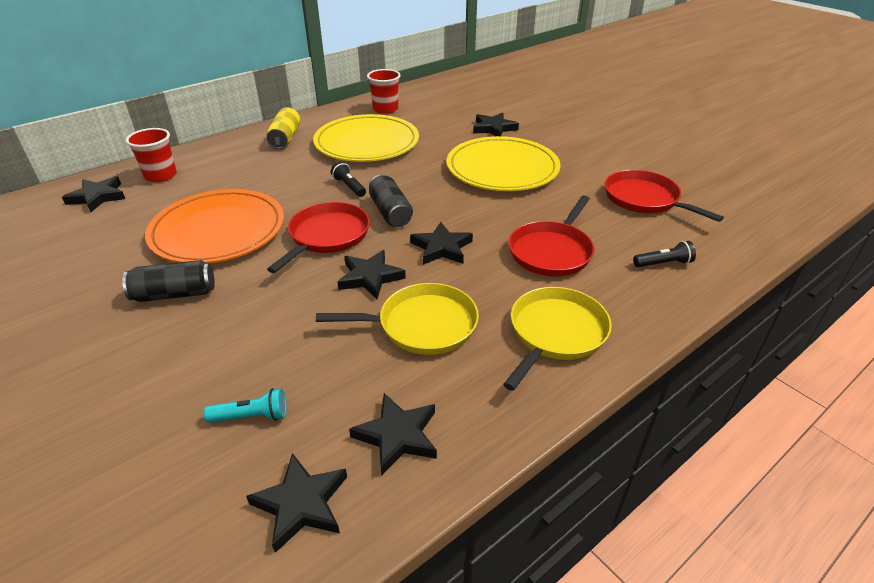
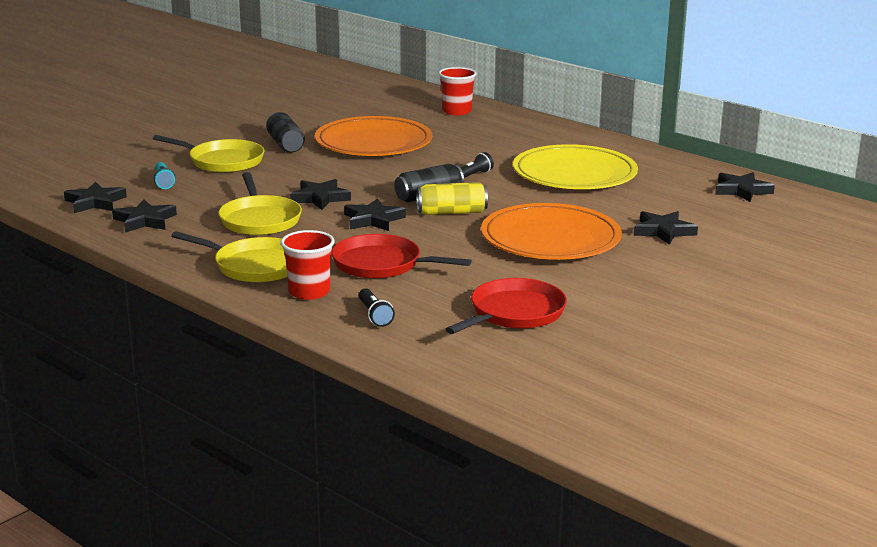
camera: 80 degrees right, 15 degrees down
(97, 197) = (411, 100): black star -> black star (742, 190)
(202, 352) = (223, 161): none -> yellow pan
(285, 138) = (562, 141): yellow can -> yellow can (451, 212)
(327, 236) = (378, 177): red pan -> none
(385, 109) = (676, 174): red cup -> red cup (309, 292)
(502, 169) = (550, 239): yellow plate -> orange plate

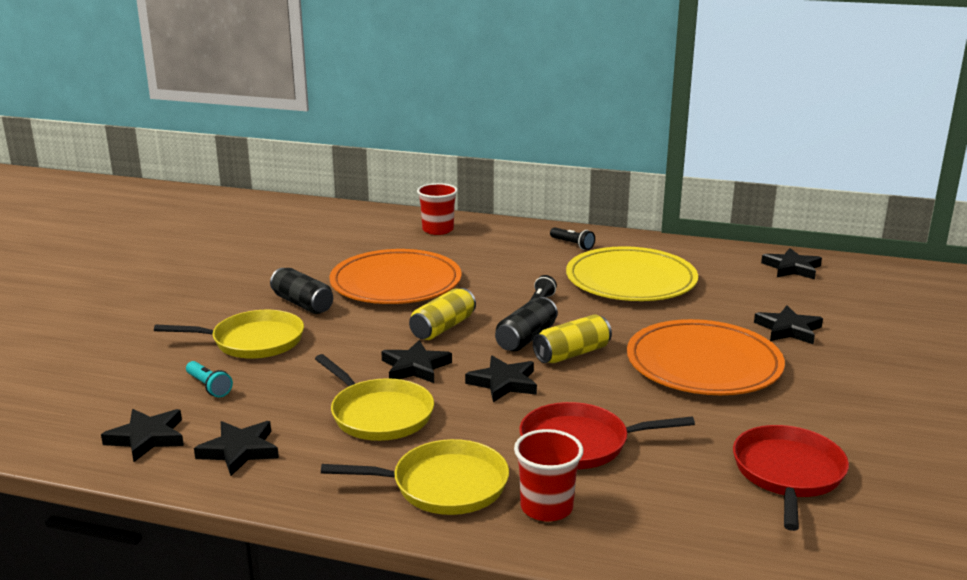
camera: 25 degrees left, 0 degrees up
(372, 178) = (443, 328): none -> yellow can
(374, 315) = (655, 522): black flashlight -> black flashlight (572, 244)

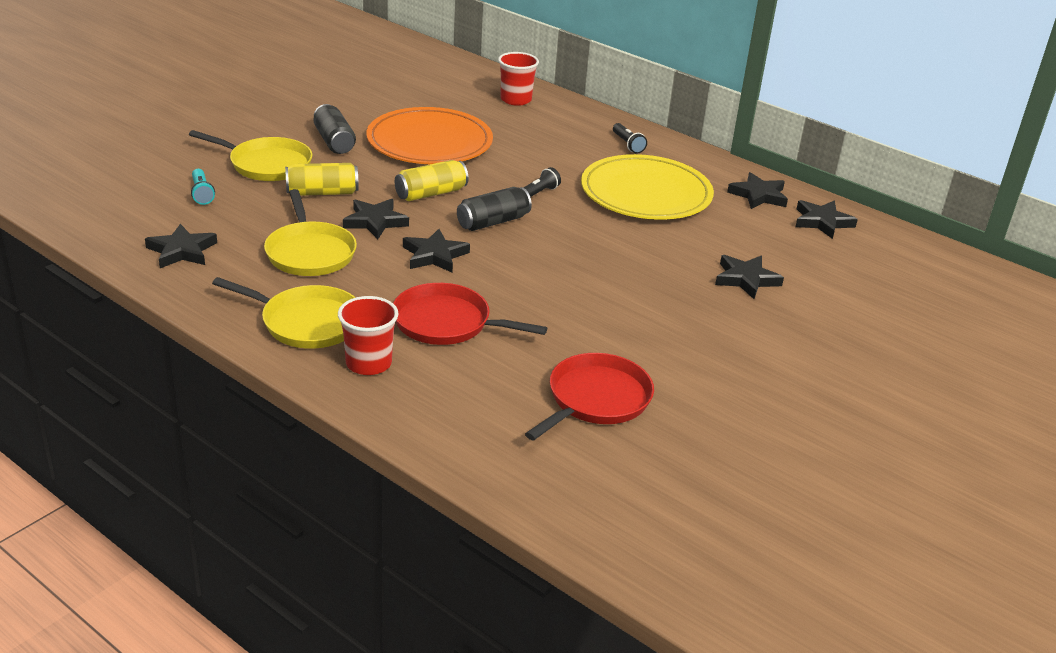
camera: 20 degrees right, 10 degrees up
(147, 438) = (125, 222): black star -> black star (758, 195)
(572, 354) = (519, 246): yellow can -> yellow can (322, 192)
(703, 364) = (627, 288): orange plate -> none

